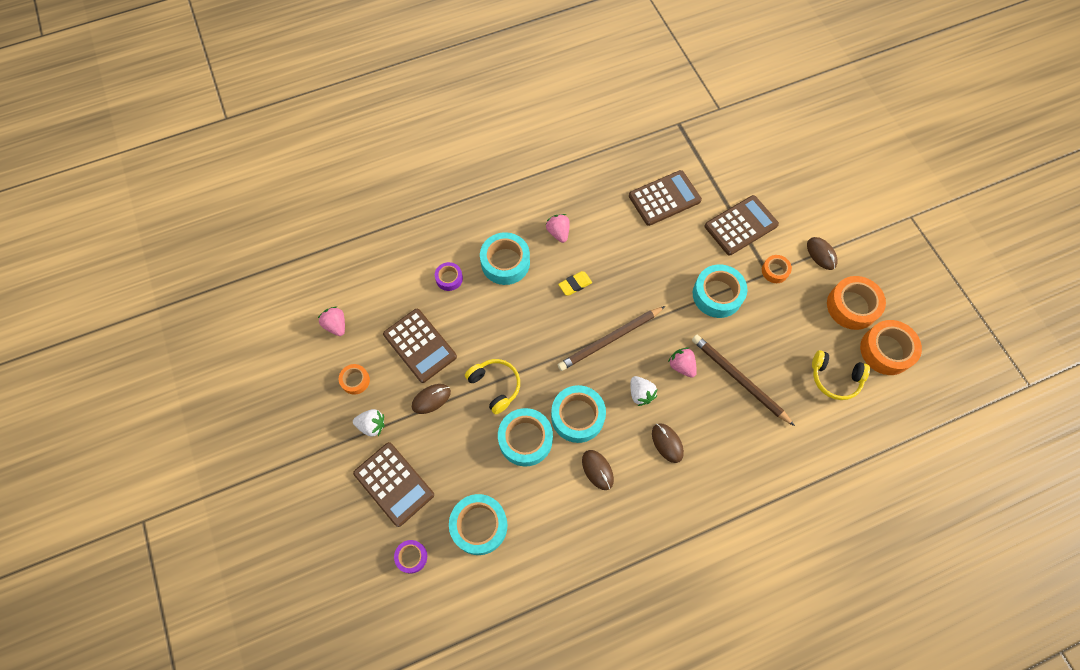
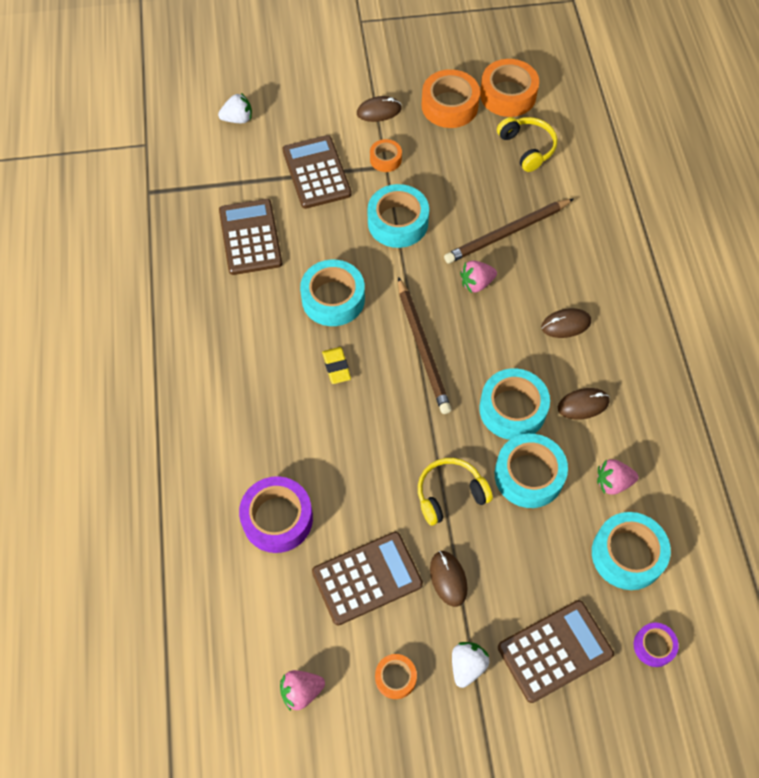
camera: 75 degrees left, 5 degrees down
(449, 278) = (277, 518): purple tape -> purple tape, size x1.84
(505, 262) = (277, 441): turquoise tape -> turquoise tape (333, 299)
(558, 232) = (255, 367): pink strawberry -> pink strawberry (613, 482)
(640, 394) = (500, 334): white strawberry -> white strawberry (238, 119)
(835, 378) = (527, 148): yellow headphones -> yellow headphones turned 60 degrees counterclockwise

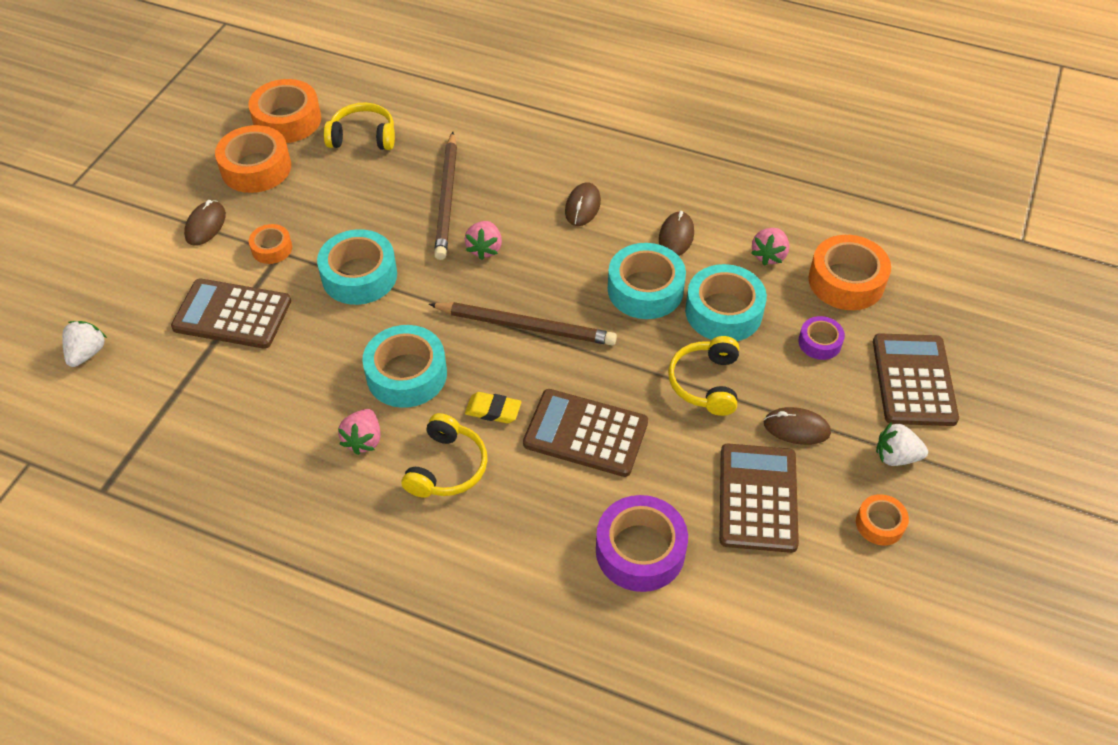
camera: 60 degrees left, 10 degrees down
(250, 237) = (262, 414): brown calculator -> brown calculator (585, 433)
(274, 365) = (447, 467): none -> yellow headphones
(301, 691) = (855, 619): pink strawberry -> pink strawberry (363, 440)
(467, 666) = (896, 456): white strawberry -> white strawberry turned 45 degrees counterclockwise
(627, 554) = (846, 281): turquoise tape -> orange tape
(654, 646) = (943, 307): purple tape -> purple tape (819, 342)

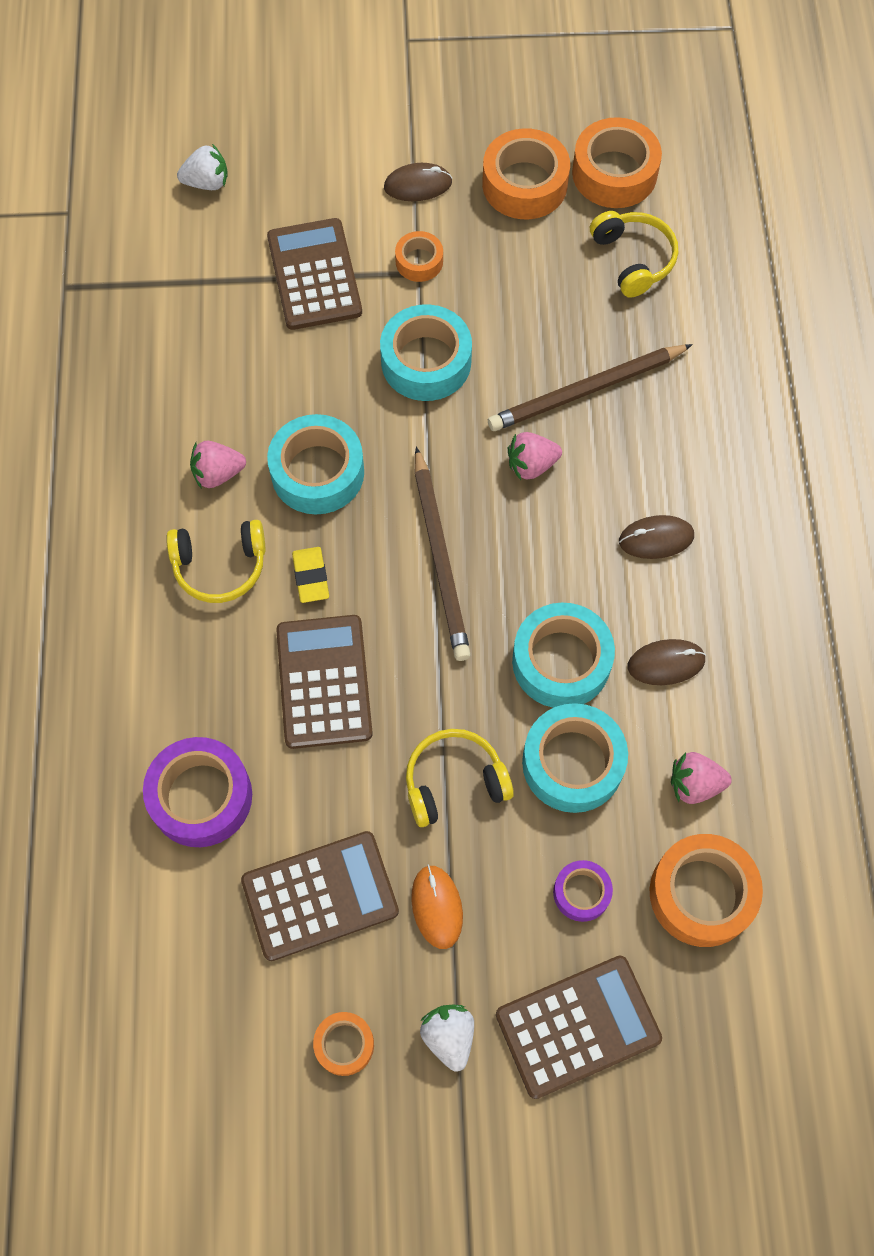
camera: 65 degrees right, 15 degrees up
(796, 428) = (437, 907): brown mouse -> orange mouse

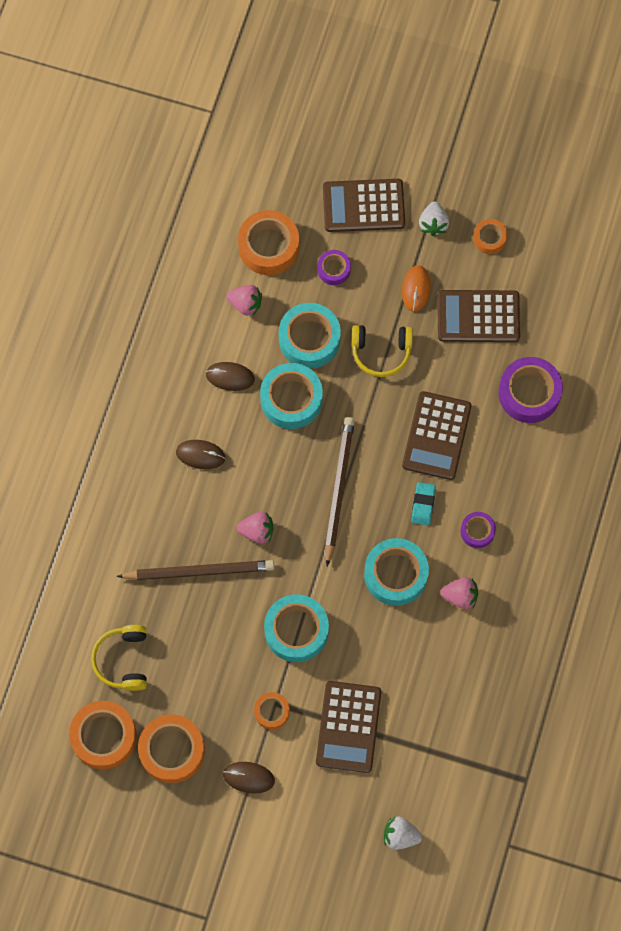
camera: 160 degrees left, 5 degrees up
(220, 566) = (477, 531): yellow headphones -> purple tape
(311, 577) = (423, 504): yellow eraser -> turquoise eraser

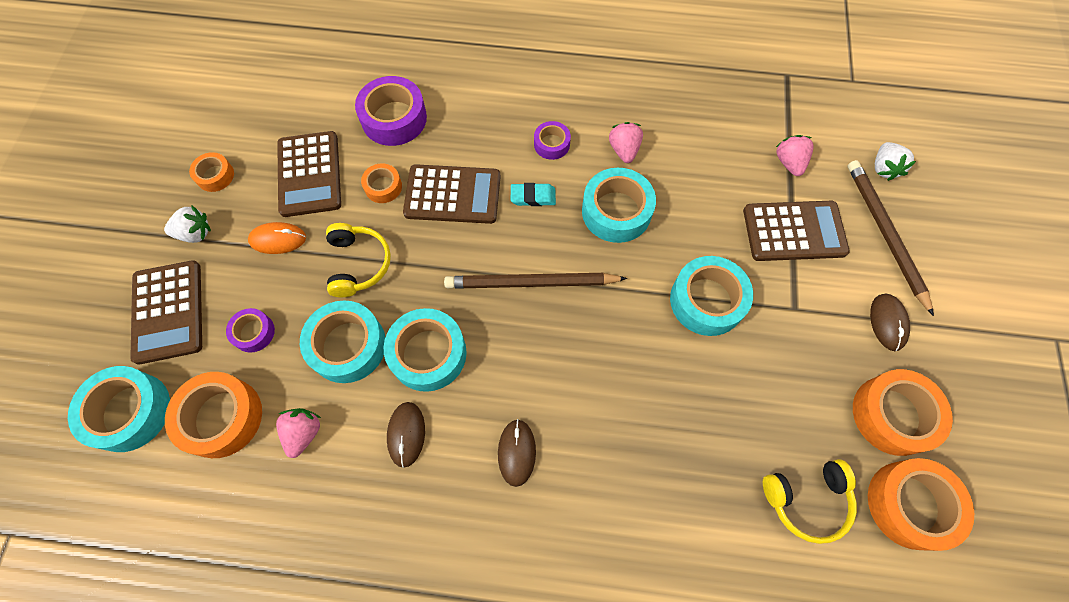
camera: 100 degrees left, 5 degrees down
(199, 571) = (667, 425): brown pencil -> brown pencil (885, 234)
(257, 531) = (601, 364): pink strawberry -> pink strawberry (789, 163)
(272, 711) = (806, 311): orange tape -> orange tape (383, 187)
(285, 183) = (129, 412): none -> turquoise tape

